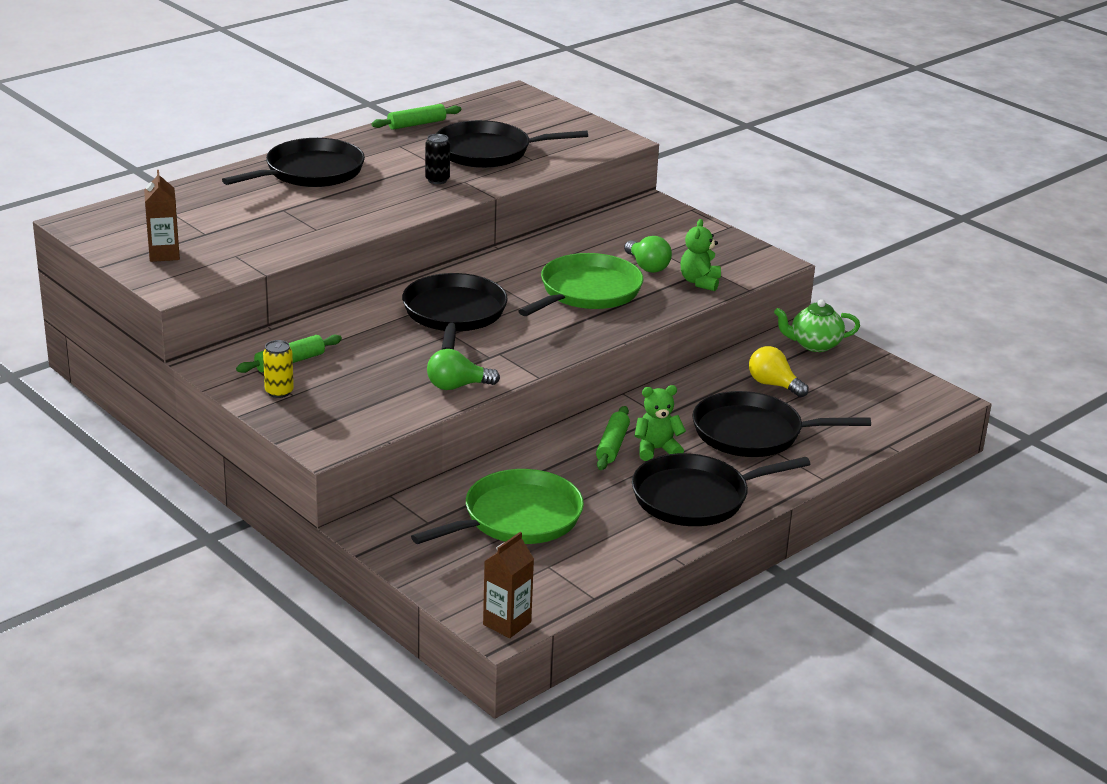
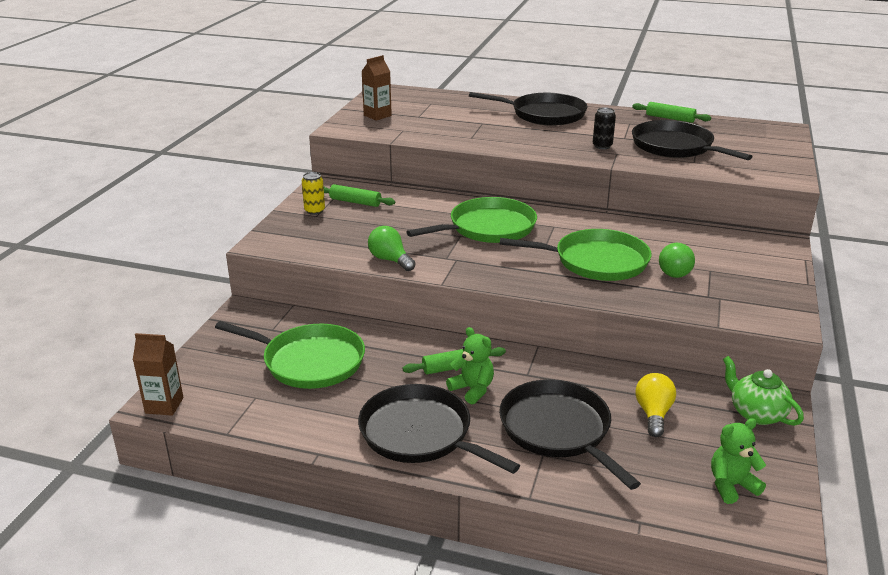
camera: 60 degrees right, 0 degrees up
(454, 314) = (488, 228): black pan -> green pan
(700, 282) = (691, 301): green teddy bear -> green teddy bear (731, 485)

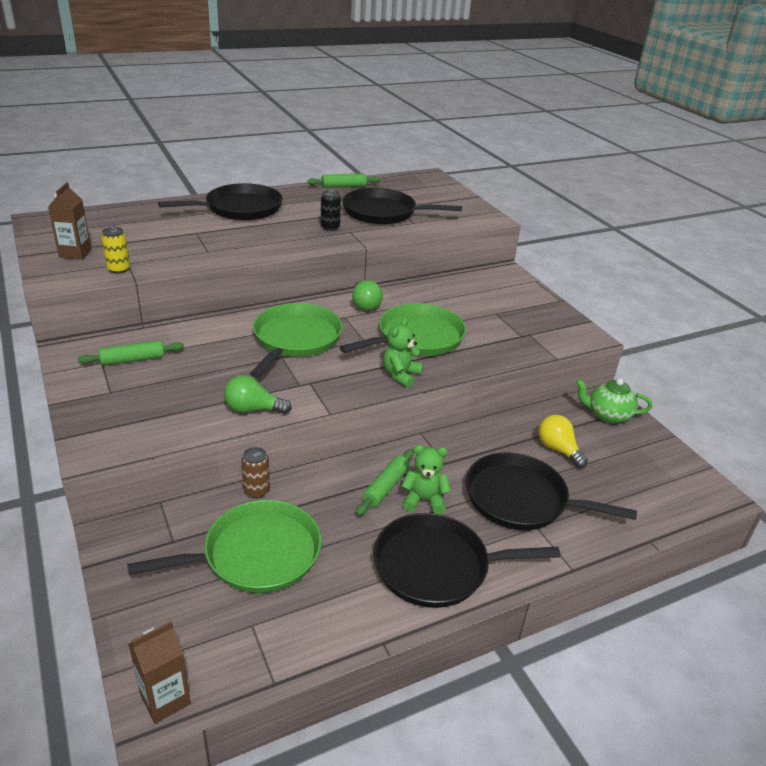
camera: 45 degrees left, 5 degrees up
(314, 211) = (101, 387): yellow can -> yellow can (119, 269)
(359, 326) = (256, 491): none -> brown can
(676, 271) = (478, 323): green light bulb -> green light bulb (365, 305)
(731, 485) = (658, 478): green teddy bear -> green teddy bear (401, 375)

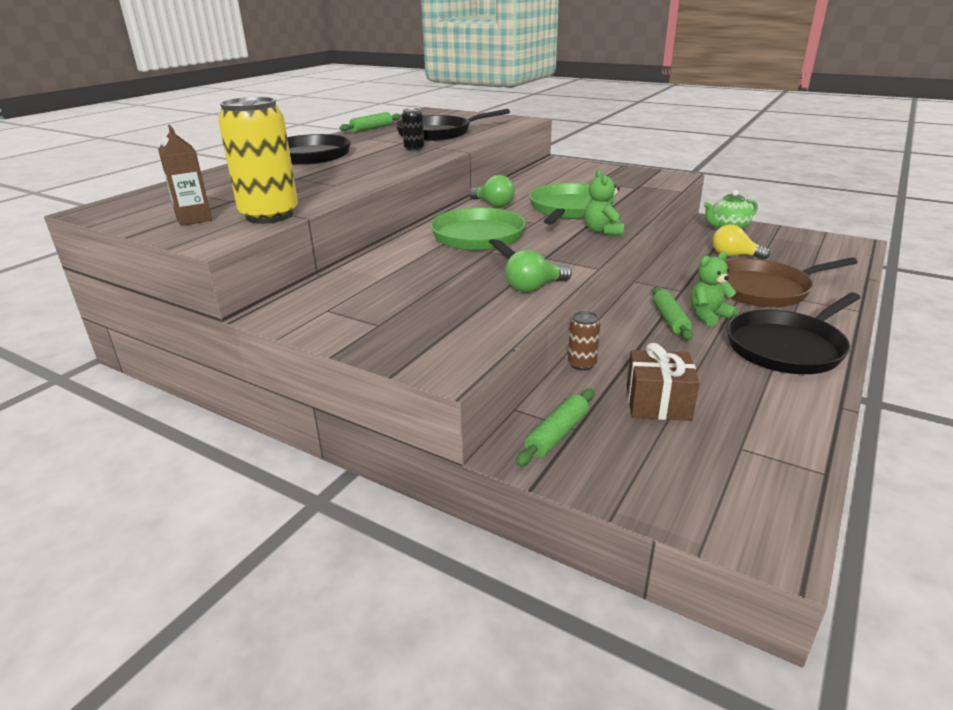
camera: 30 degrees left, 5 degrees down
(119, 269) = (269, 216): yellow can -> yellow can, size x2.11
(133, 360) = (356, 297): green rolling pin -> green rolling pin (557, 434)
(165, 699) = (776, 536): brown carton -> none
(256, 554) = (658, 403): green pan -> brown gift
(521, 499) = (764, 289): black pan -> brown pan

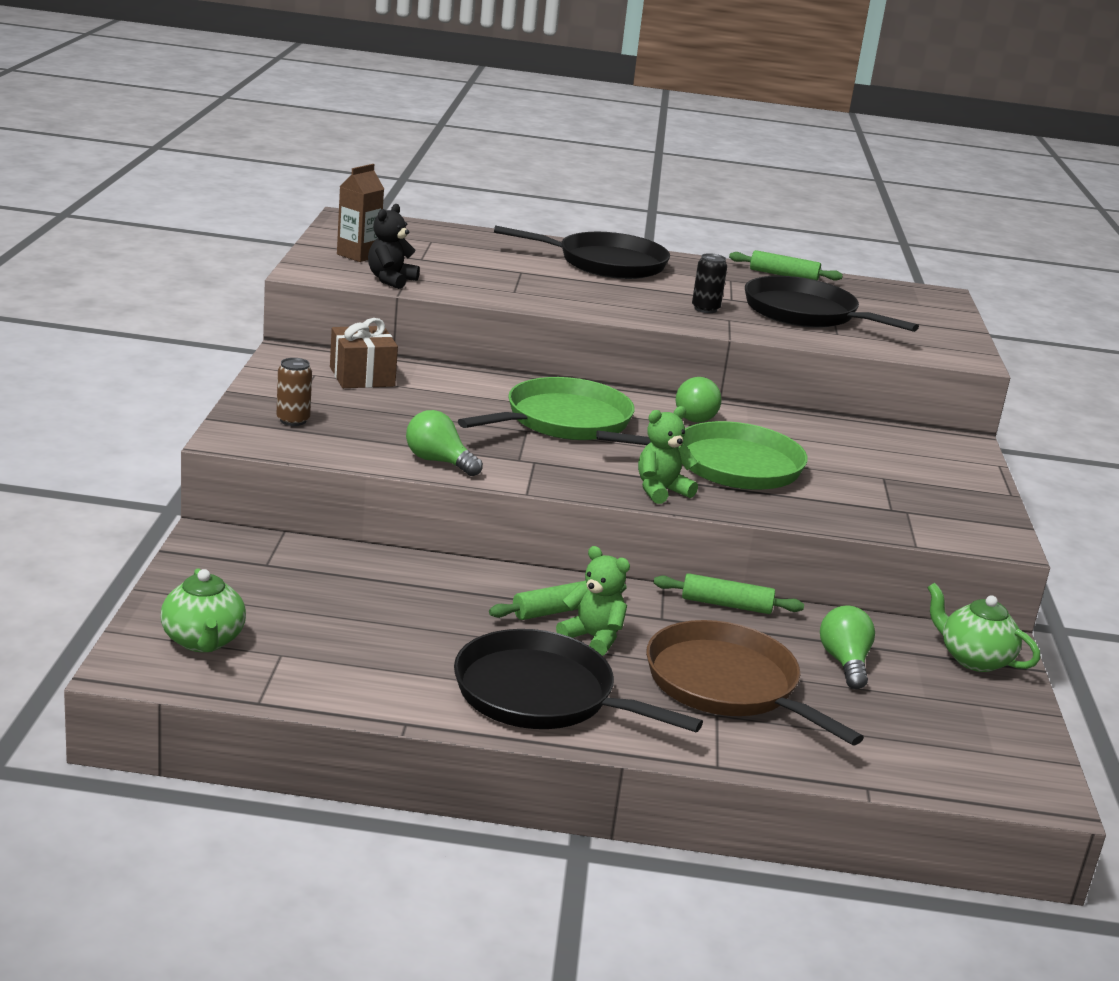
camera: 60 degrees right, 5 degrees down
(269, 216) = (391, 280): yellow can -> black teddy bear
(557, 434) = (251, 555): green rolling pin -> green rolling pin (726, 605)
(582, 364) = (398, 559): brown can -> brown can (293, 420)
(658, 403) = (342, 606): brown gift -> brown gift (362, 376)
(720, 489) = (203, 641): none -> green teapot
(734, 256) = (844, 663): yellow light bulb -> green light bulb

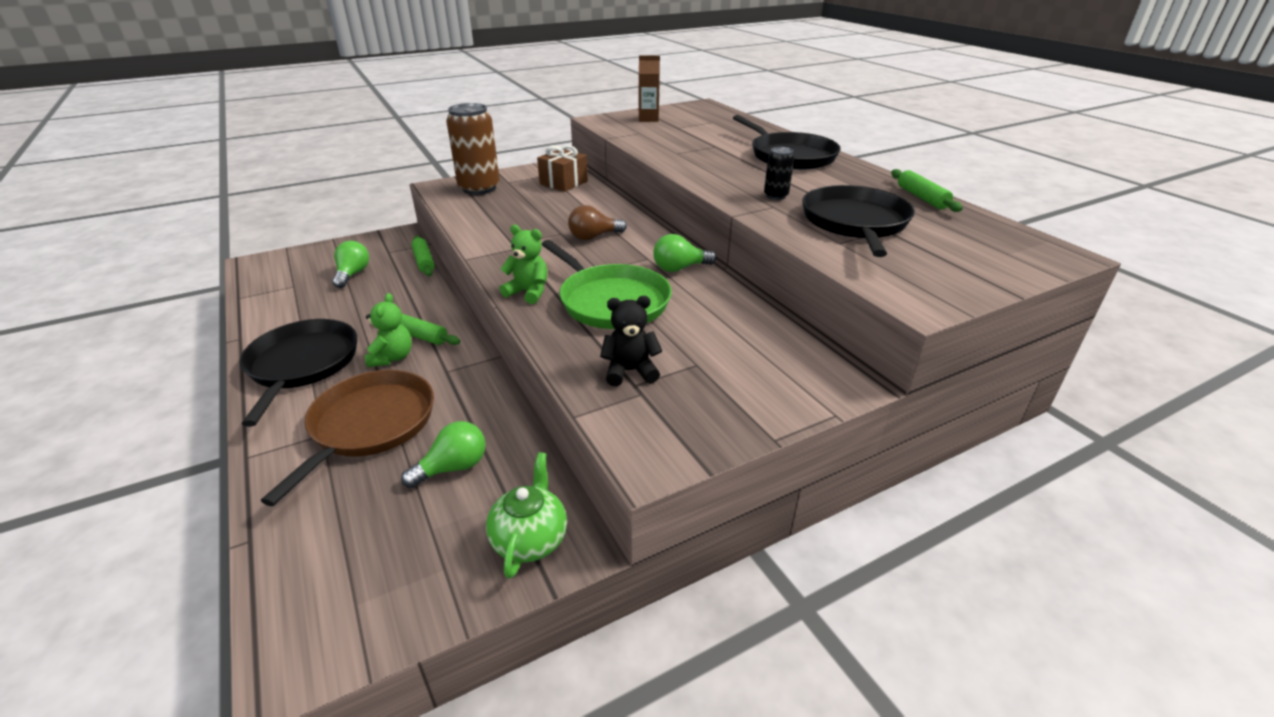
camera: 60 degrees right, 10 degrees up
(203, 641) = (292, 267): green teapot -> none
(293, 420) = (479, 188): brown can -> brown can, size x2.11
(391, 280) = (626, 132): black teddy bear -> black teddy bear (630, 371)
(438, 461) = (477, 228): green light bulb -> green light bulb (352, 274)
(563, 420) = (593, 237): green pan -> brown light bulb
(726, 605) = (493, 388): green rolling pin -> green rolling pin (424, 262)

